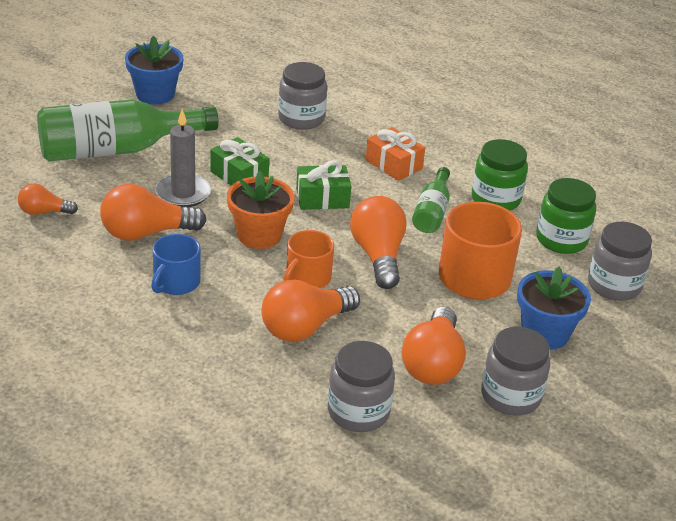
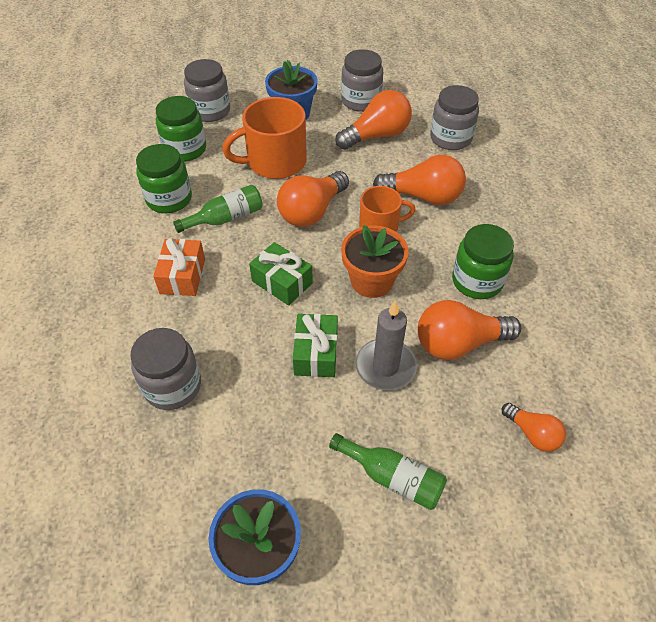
camera: 130 degrees left, 15 degrees up
(116, 150) = (392, 477): green bottle -> green bottle, size x0.52
(146, 233) = (458, 343): orange light bulb -> orange light bulb turned 135 degrees clockwise
(176, 282) = (477, 281): blue mug -> green jar

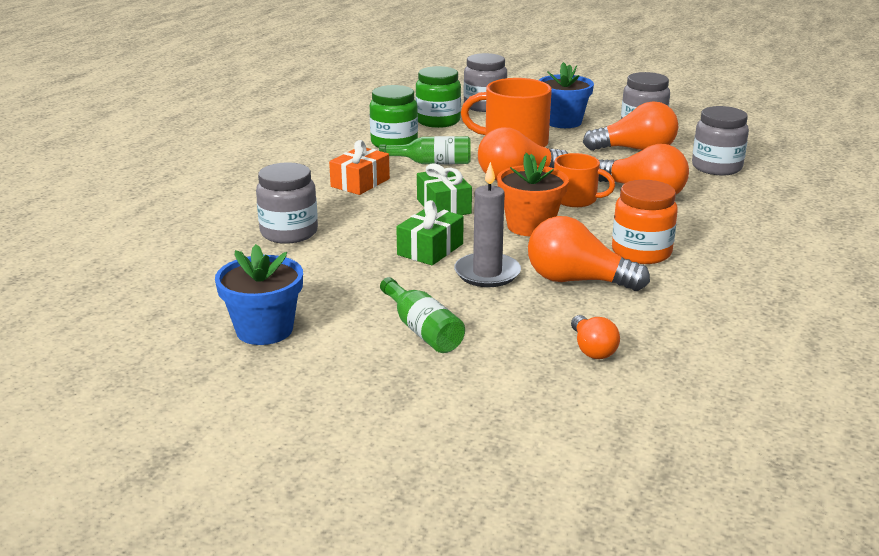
camera: 30 degrees right, 25 degrees down
(477, 281) = (641, 252): green jar -> orange jar

